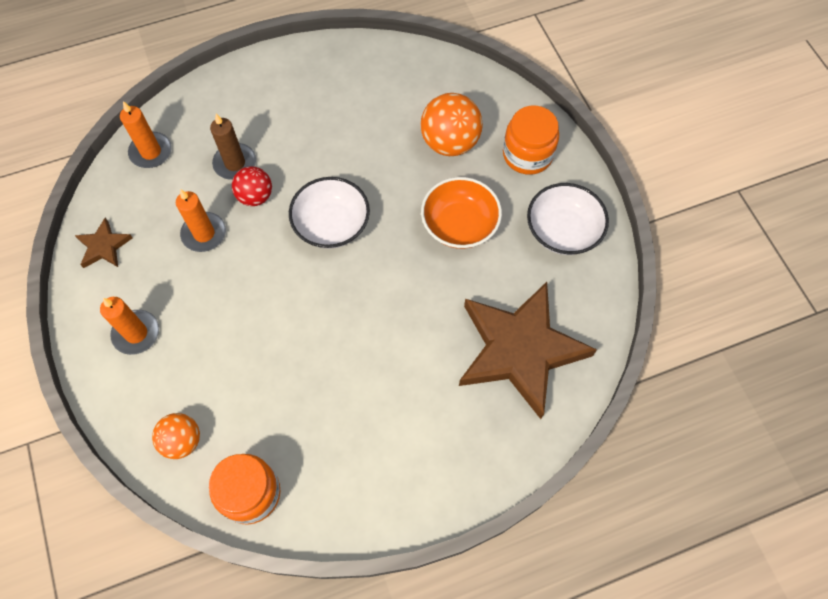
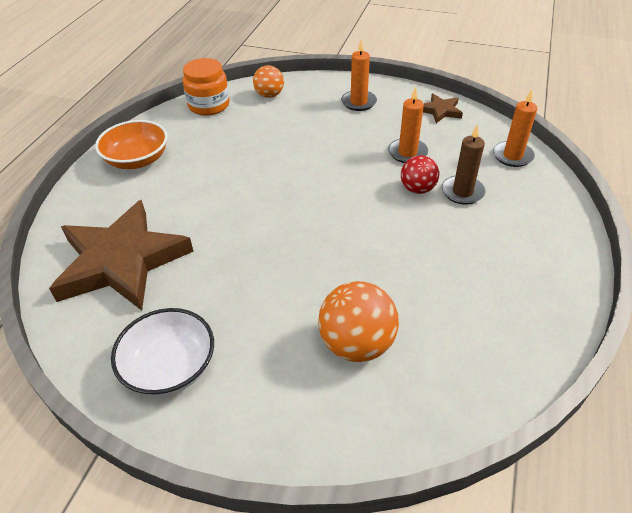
camera: 130 degrees right, 20 degrees down
(331, 224) = (348, 216): white bowl -> none
(459, 225) = (262, 293): orange bowl -> orange bowl (137, 160)
(527, 154) = (278, 403): orange jar -> none

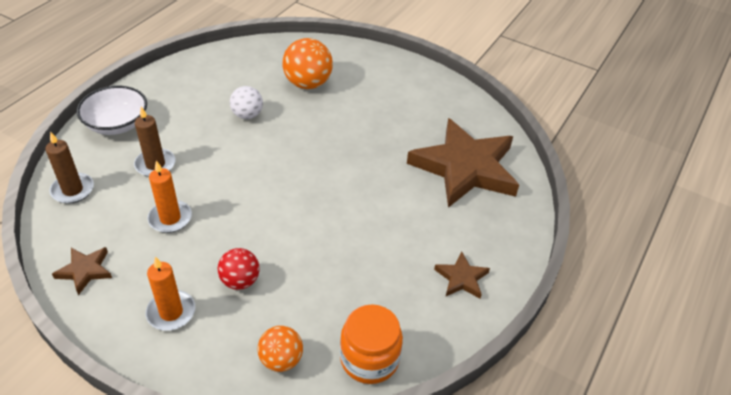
camera: 170 degrees left, 0 degrees up
(137, 160) = (461, 278): orange bowl -> brown star
(170, 367) = (426, 95): white bowl -> white bowl (117, 124)
(409, 271) = (247, 115): none -> white ball
(417, 189) = (192, 176): red ball -> red ball (240, 281)
(512, 156) = (73, 190): orange candle -> brown candle

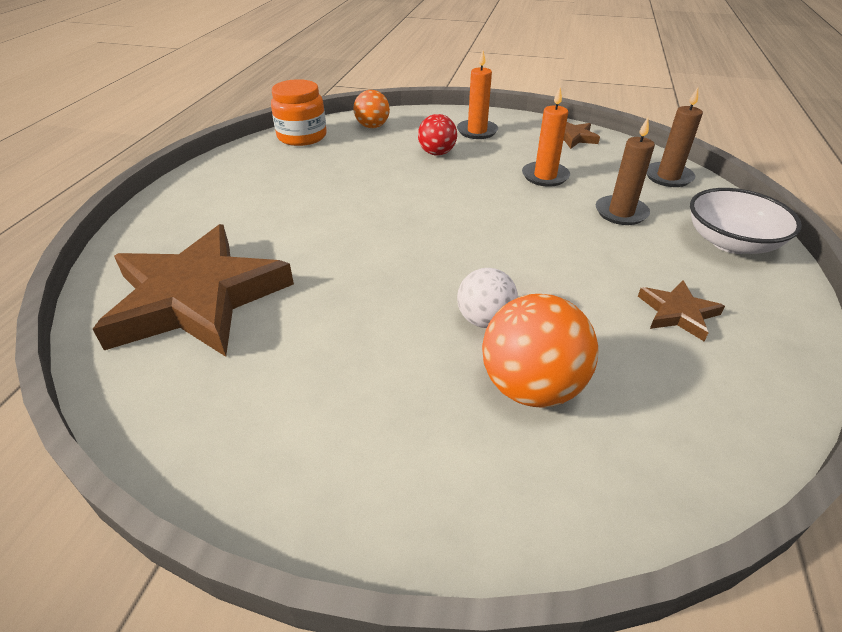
camera: 165 degrees right, 5 degrees down
(247, 115) = (579, 297): white ball -> white ball (485, 320)
(461, 278) = (217, 189): brown star -> brown star (678, 313)

